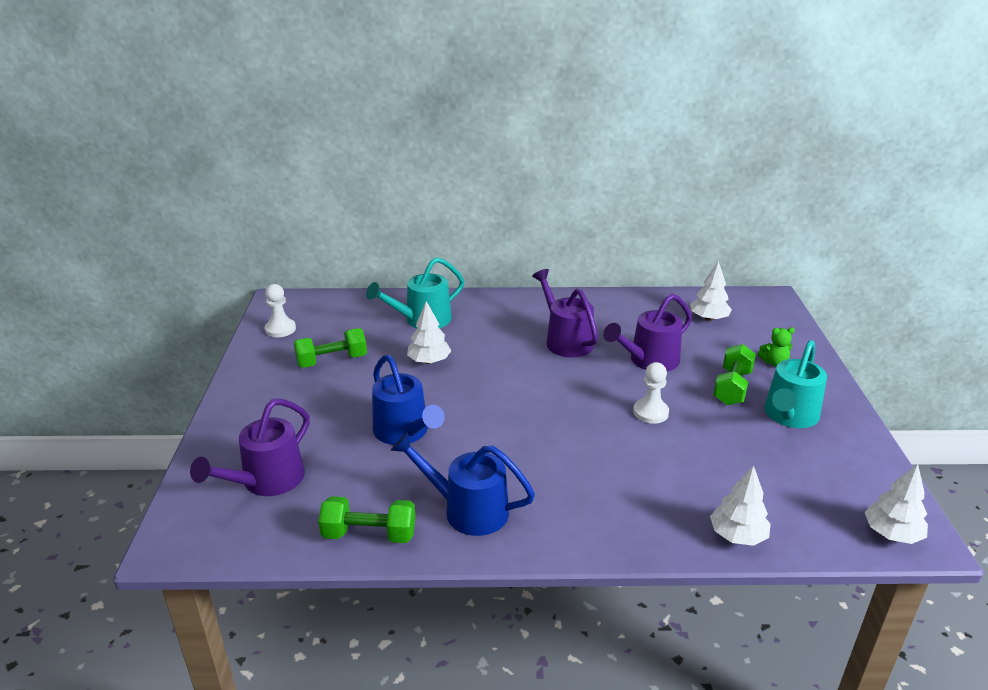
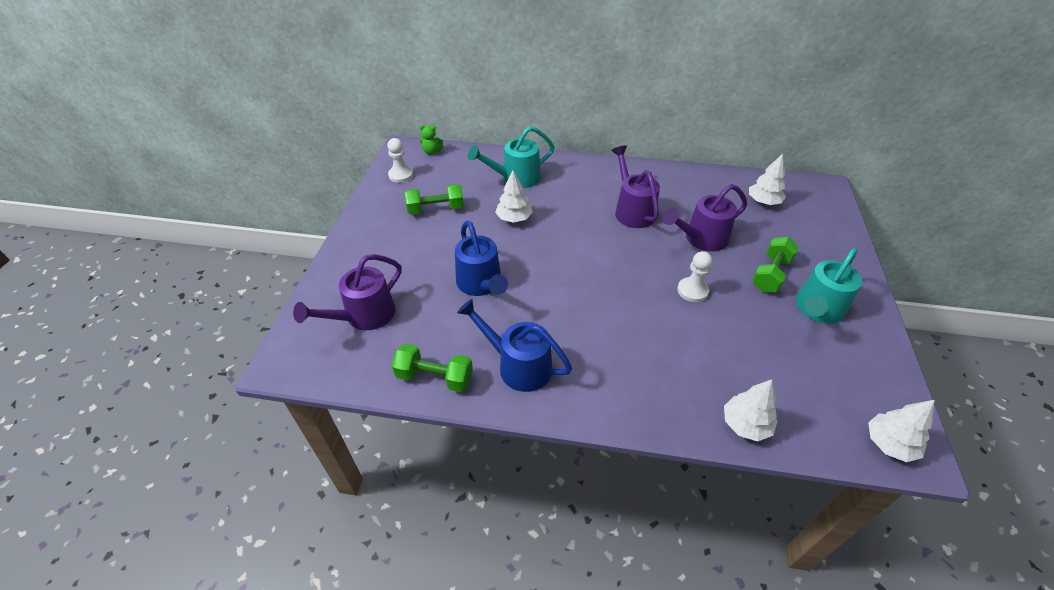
camera: 10 degrees right, 15 degrees up
(774, 362) = (814, 253): green teddy bear -> green teddy bear (432, 152)

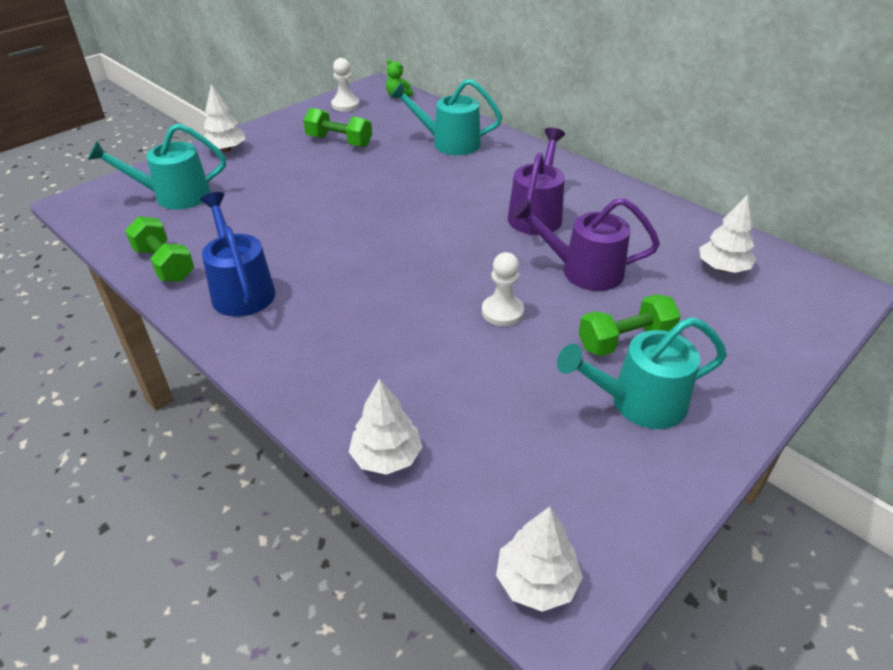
camera: 35 degrees right, 5 degrees down
(363, 316) = (173, 196): purple watering can -> turquoise watering can
(481, 284) = (297, 214): blue watering can -> none
(514, 218) = (401, 175): white tree -> white tree (226, 149)

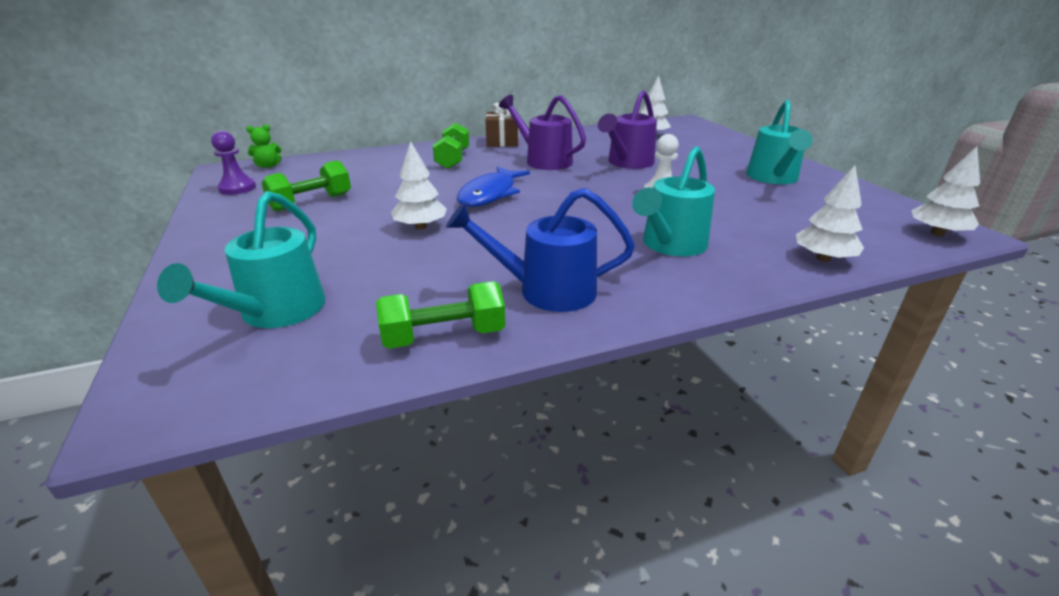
camera: 65 degrees left, 10 degrees down
(226, 149) = (212, 262): white tree -> white tree (420, 227)
(345, 105) = (237, 188): white pawn -> purple pawn
(414, 211) = (490, 194): none -> blue fish
(448, 143) = (394, 165): turquoise watering can -> turquoise watering can (670, 245)
(573, 174) = (502, 142): none -> brown gift
(625, 340) = (711, 169): green dumbbell -> green dumbbell (453, 159)

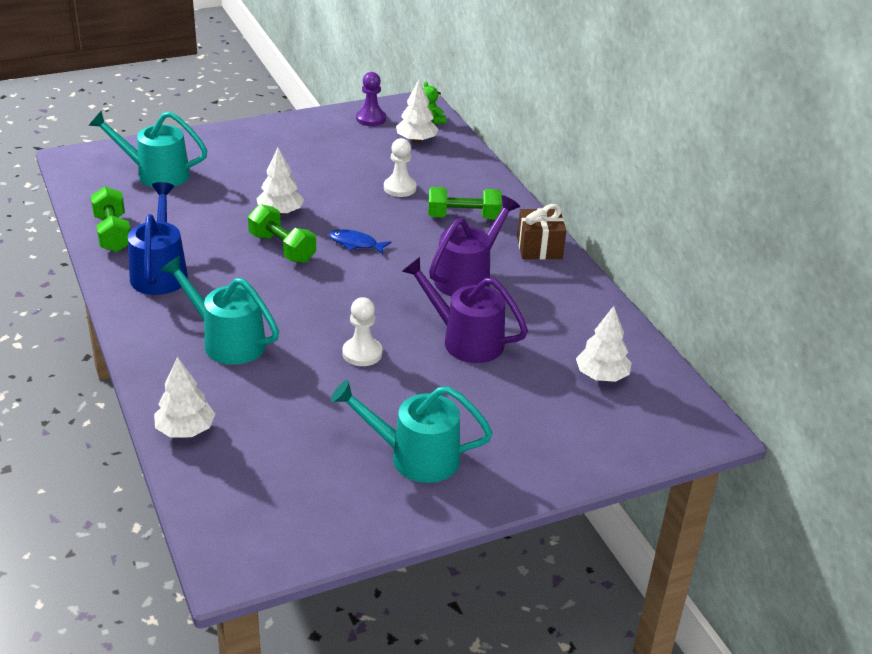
camera: 85 degrees right, 5 degrees up
(311, 202) = (337, 156): green dumbbell -> green dumbbell (282, 248)
(393, 178) = (400, 188): none -> white pawn
(490, 194) = (356, 244): blue fish -> blue fish, size x0.57
(937, 233) = (230, 542): white tree -> white tree (416, 140)

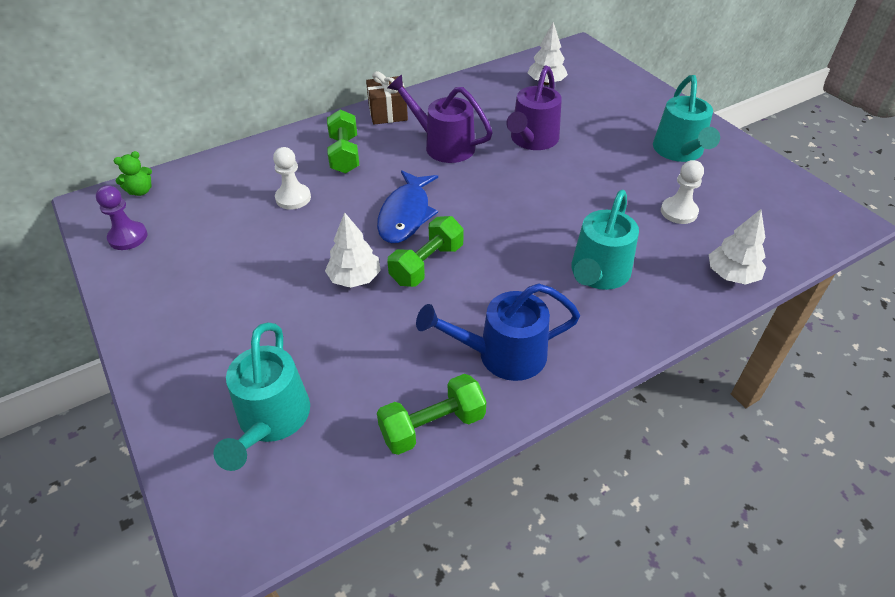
camera: 95 degrees left, 10 degrees up
(356, 244) = (406, 214): blue fish -> blue fish, size x1.74
(362, 353) = (575, 190): white pawn -> white pawn (679, 212)
(416, 140) = (186, 197): white tree -> none

